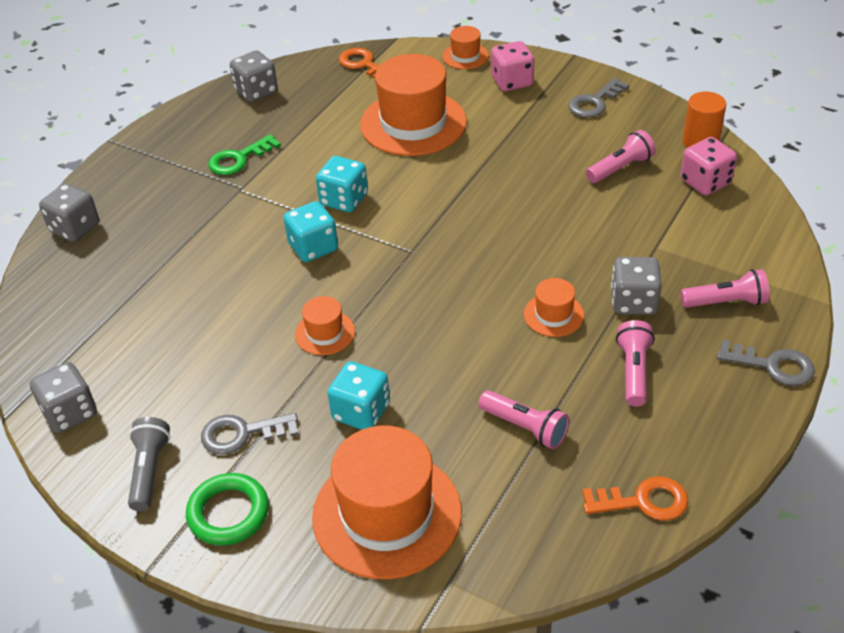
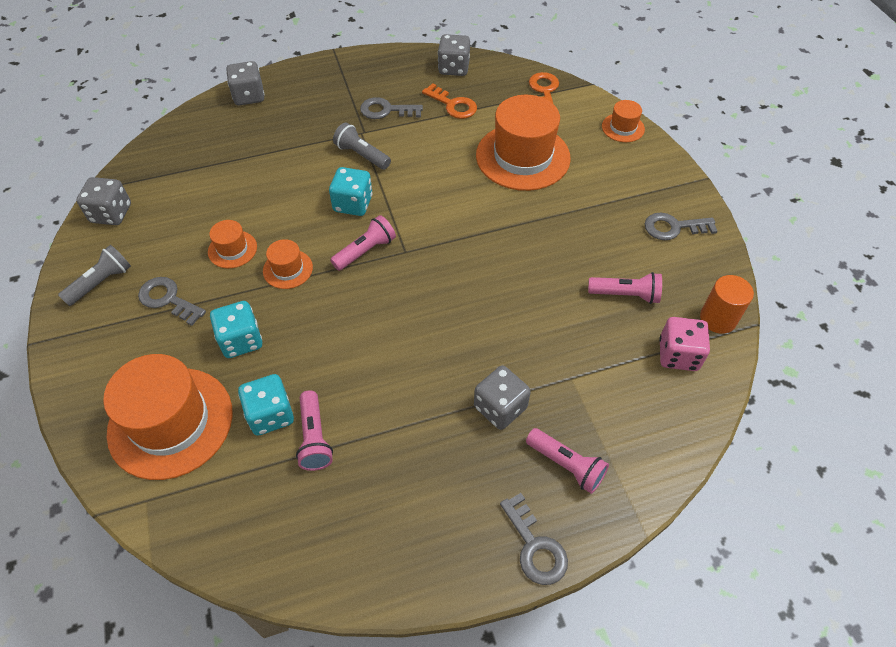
camera: 40 degrees right, 10 degrees up
(228, 513) = (102, 344): green ring -> none
(238, 159) = (386, 110): green key -> grey key
(266, 206) = (362, 155): none -> grey flashlight
(344, 200) = (411, 183): turquoise dice -> turquoise dice (270, 415)
(512, 81) = (632, 169): pink dice -> none
(553, 315) = (434, 371): orange hat -> orange hat (232, 249)
(633, 371) = (432, 460): pink flashlight -> pink flashlight (365, 251)
(643, 501) = (315, 561): orange key -> orange key (453, 105)

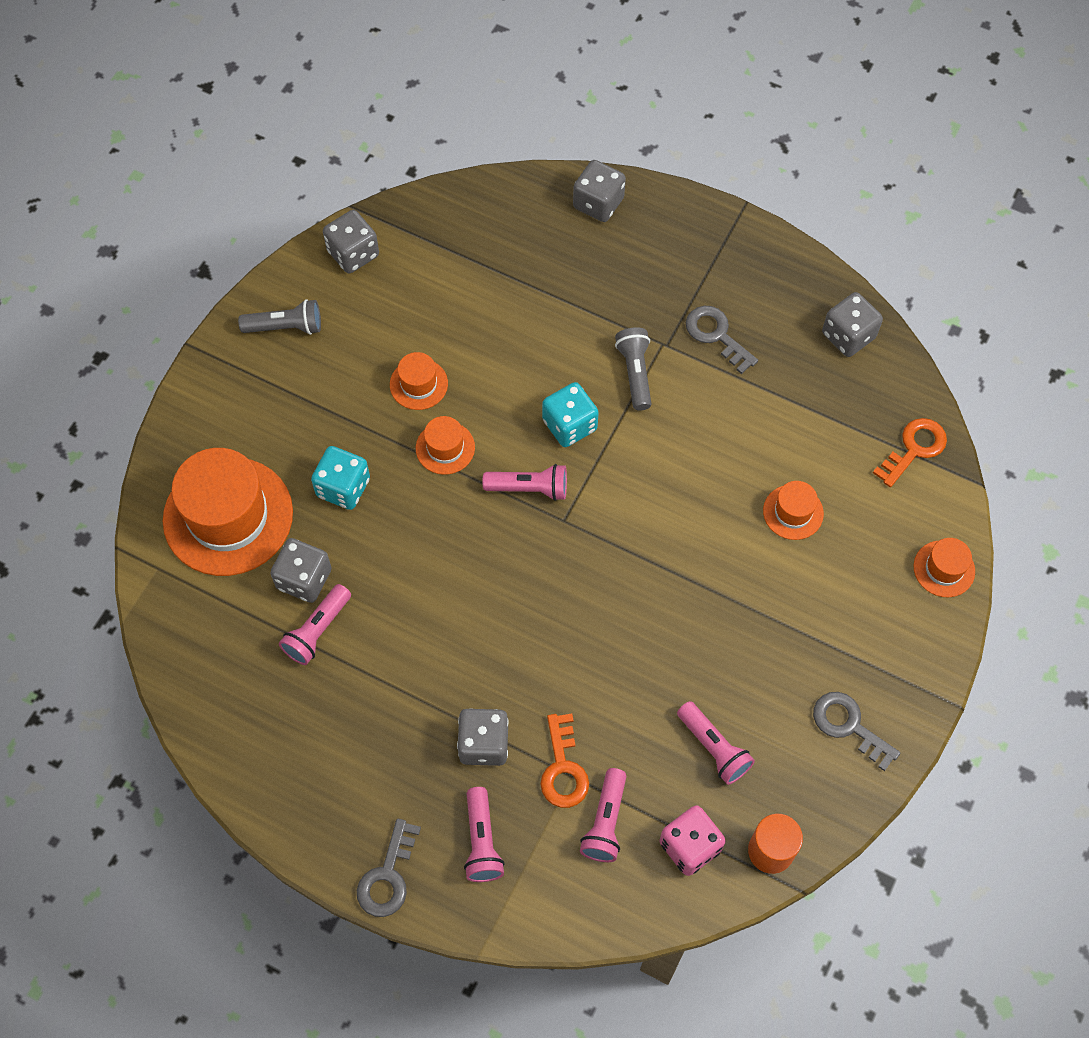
camera: 45 degrees right, 10 degrees up
(168, 299) = (322, 392): grey key -> none
(270, 415) = (304, 579): turquoise dice -> grey dice
(453, 105) = (793, 386): orange key -> orange key (563, 769)
(522, 157) = (793, 512): orange hat -> orange hat, size x0.47
(620, 385) = (605, 822): none -> pink flashlight

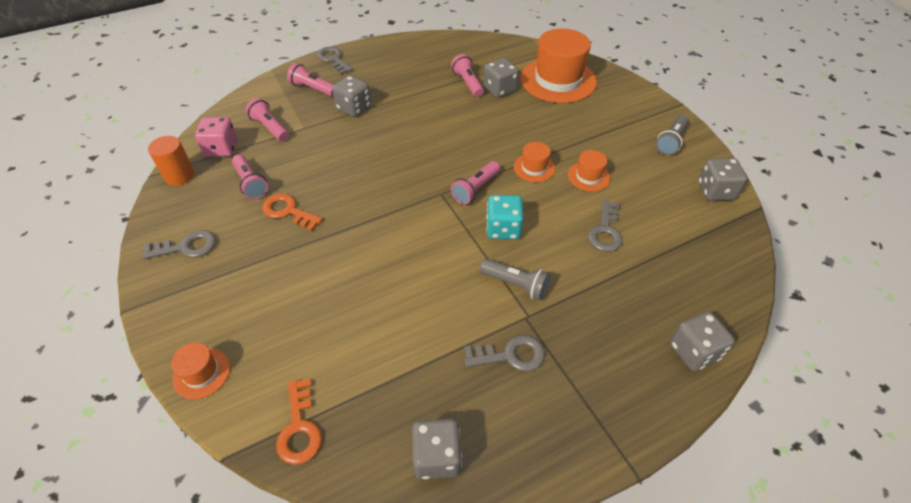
camera: 125 degrees right, 15 degrees down
(343, 487) = (541, 121): turquoise dice -> none
(498, 329) = (605, 231): none -> grey key
(563, 769) = (310, 126): orange key -> orange key (288, 211)
(714, 748) = (251, 183): pink flashlight -> pink flashlight turned 120 degrees counterclockwise
(793, 512) = (334, 309): orange hat -> none

